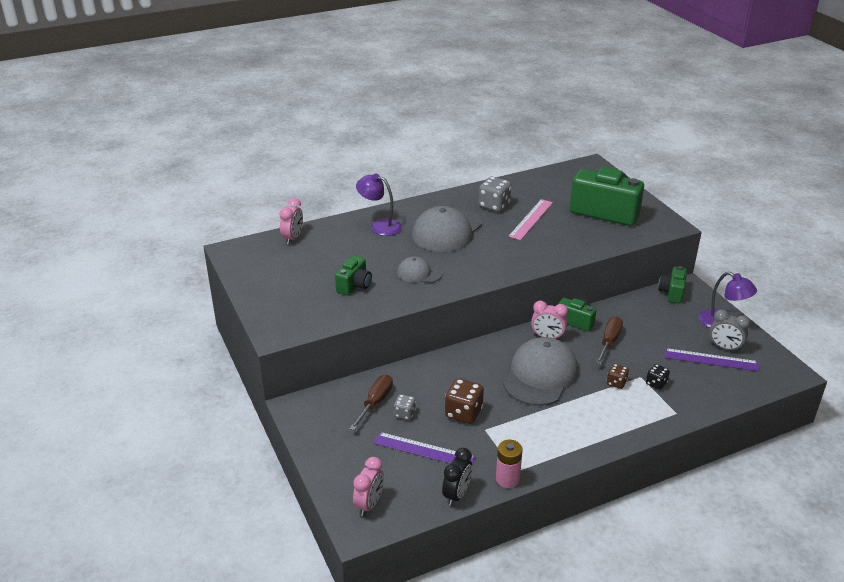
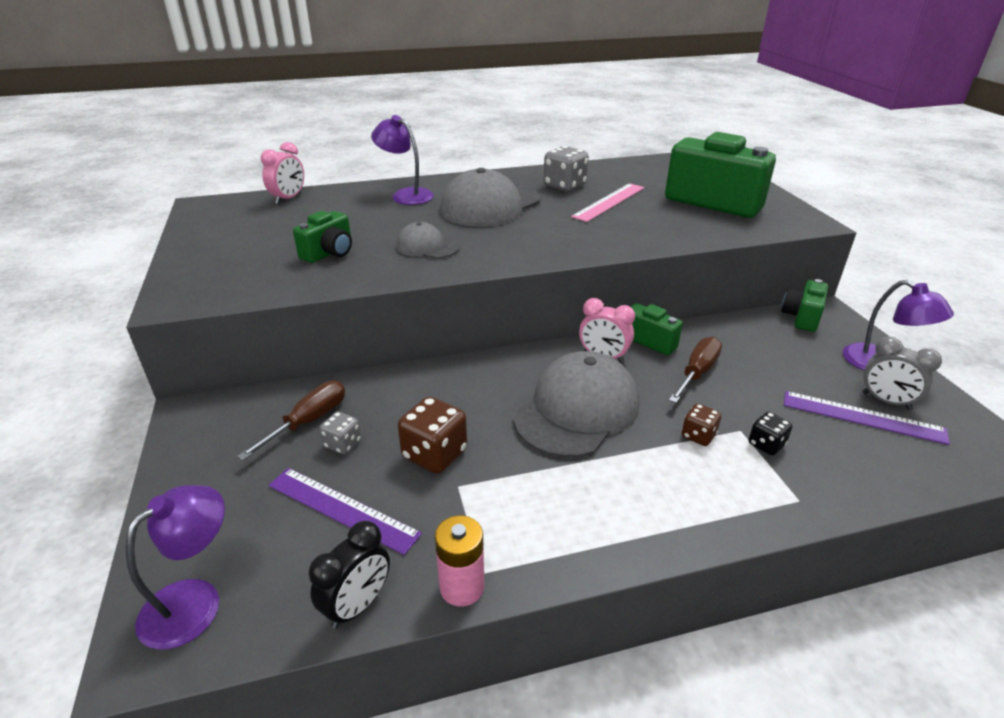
camera: 10 degrees right, 0 degrees up
(369, 504) = (195, 601): pink clock -> purple lamp

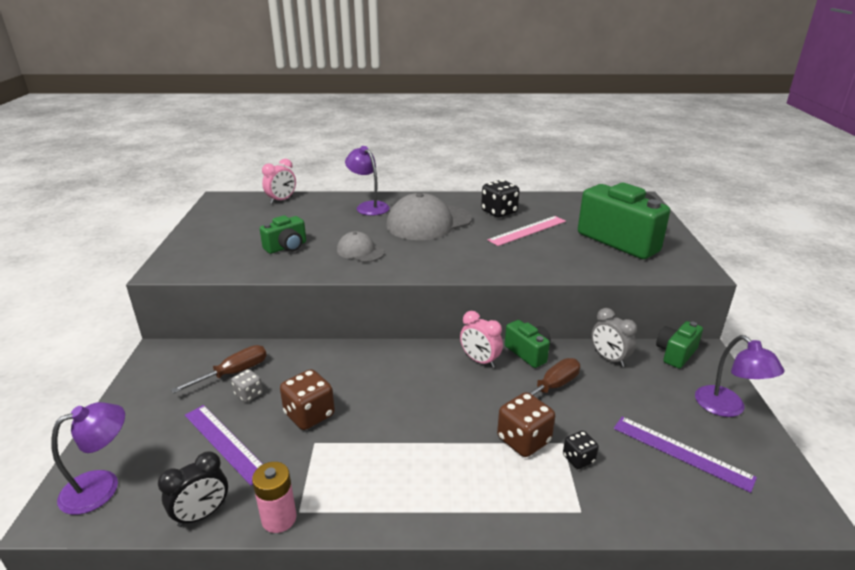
camera: 15 degrees right, 5 degrees down
(564, 186) = (499, 212): grey dice -> black dice
(577, 410) = (435, 400): grey cap -> none
(698, 436) = (523, 440): brown dice -> brown dice, size x1.72
(886, 401) = (712, 442): grey clock -> grey clock (609, 358)

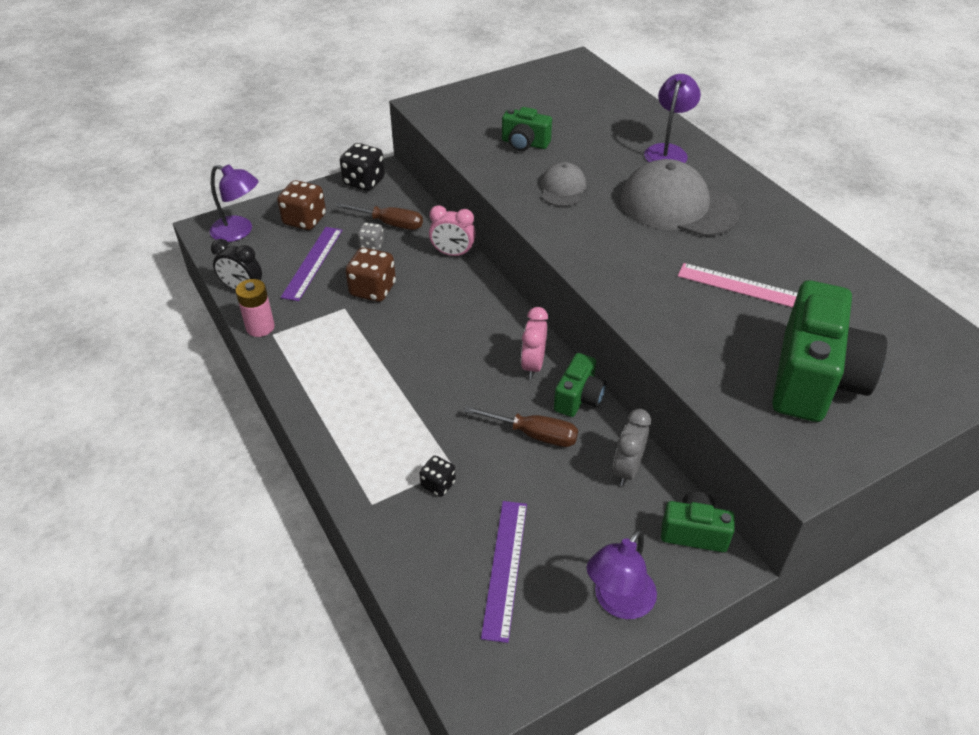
camera: 60 degrees right, 15 degrees up
(281, 200) = (615, 94): pink clock -> pink clock (453, 254)
(499, 212) = (771, 248): black dice -> black dice (364, 182)
(523, 440) = (436, 437): brown dice -> brown dice (304, 220)

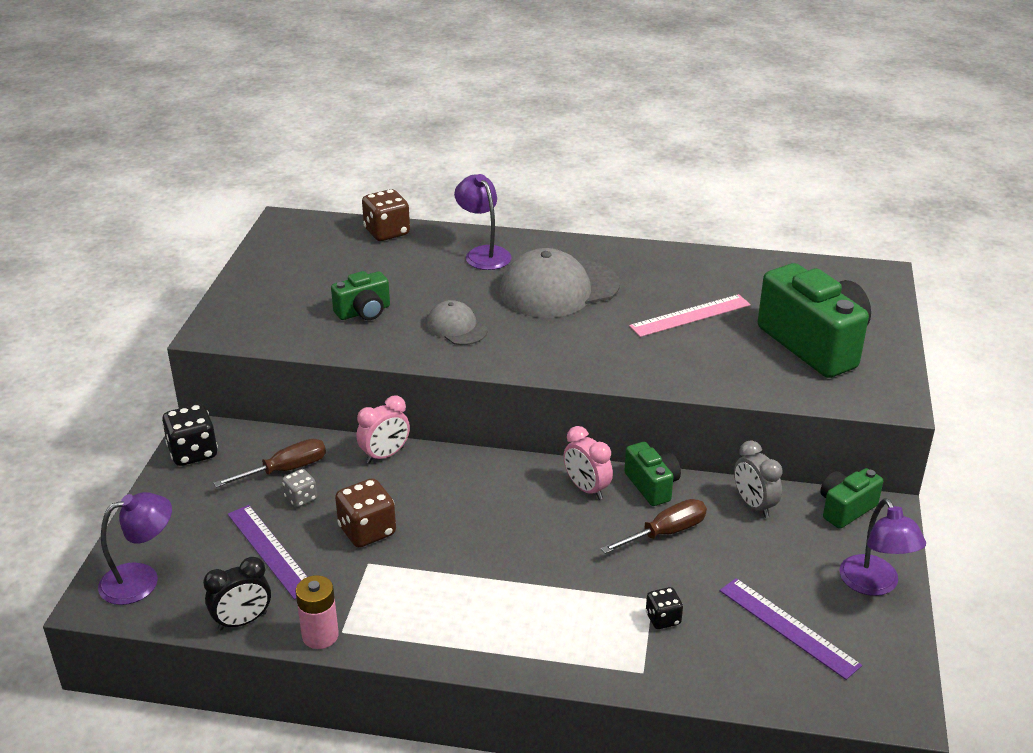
camera: 50 degrees left, 10 degrees down
(304, 220) = (194, 523): brown dice -> brown dice (387, 232)

